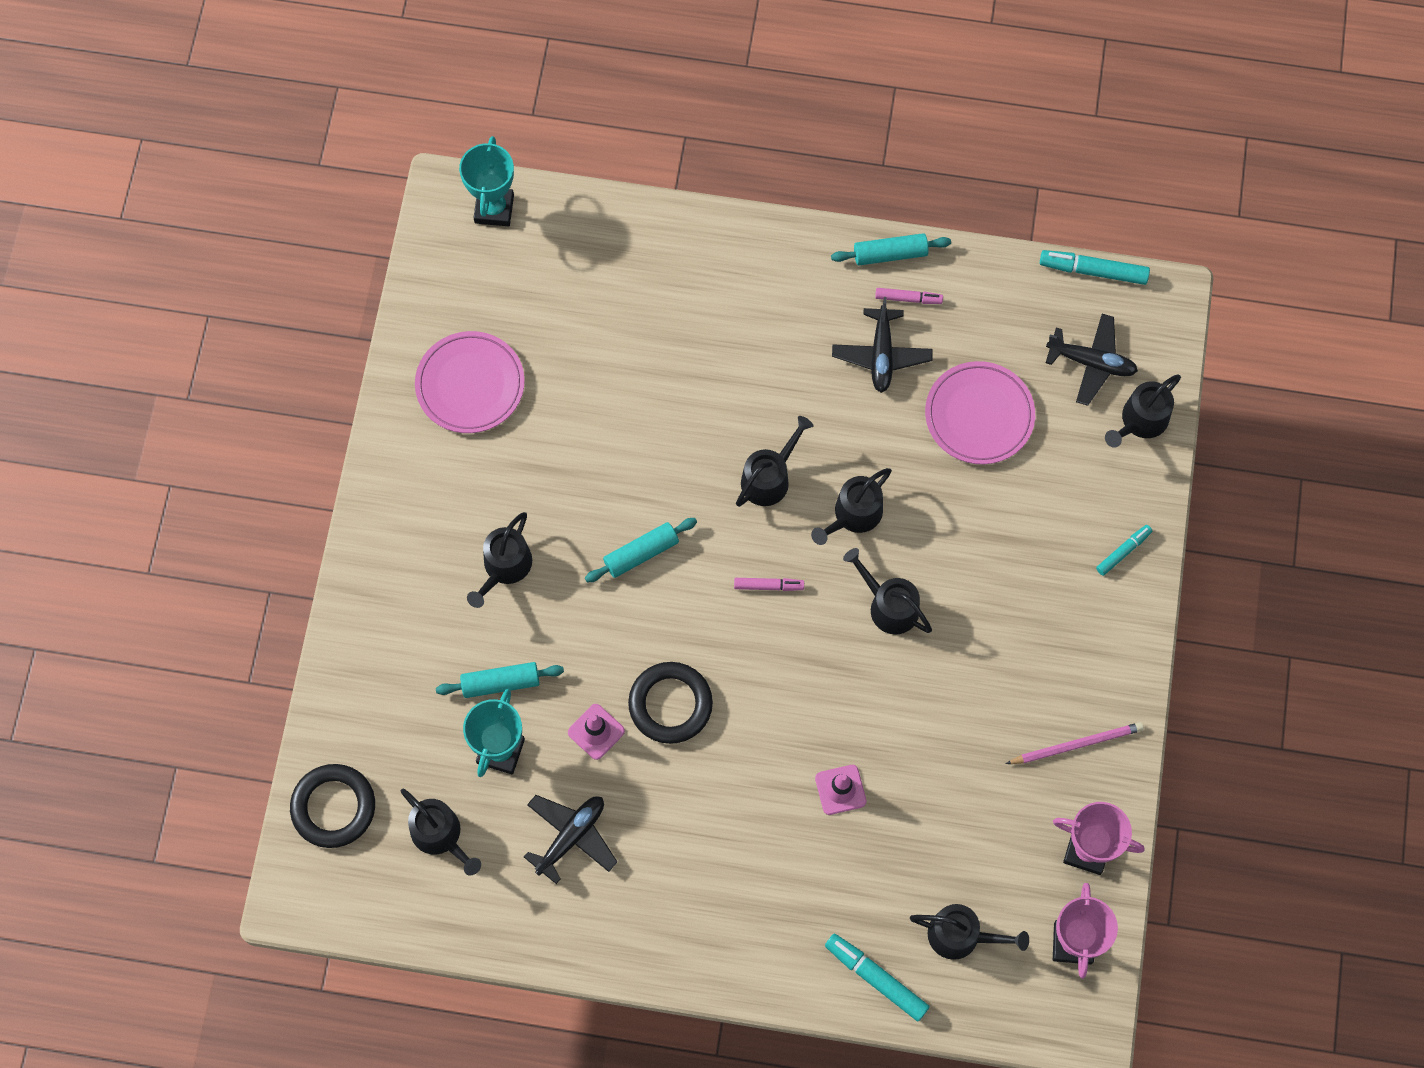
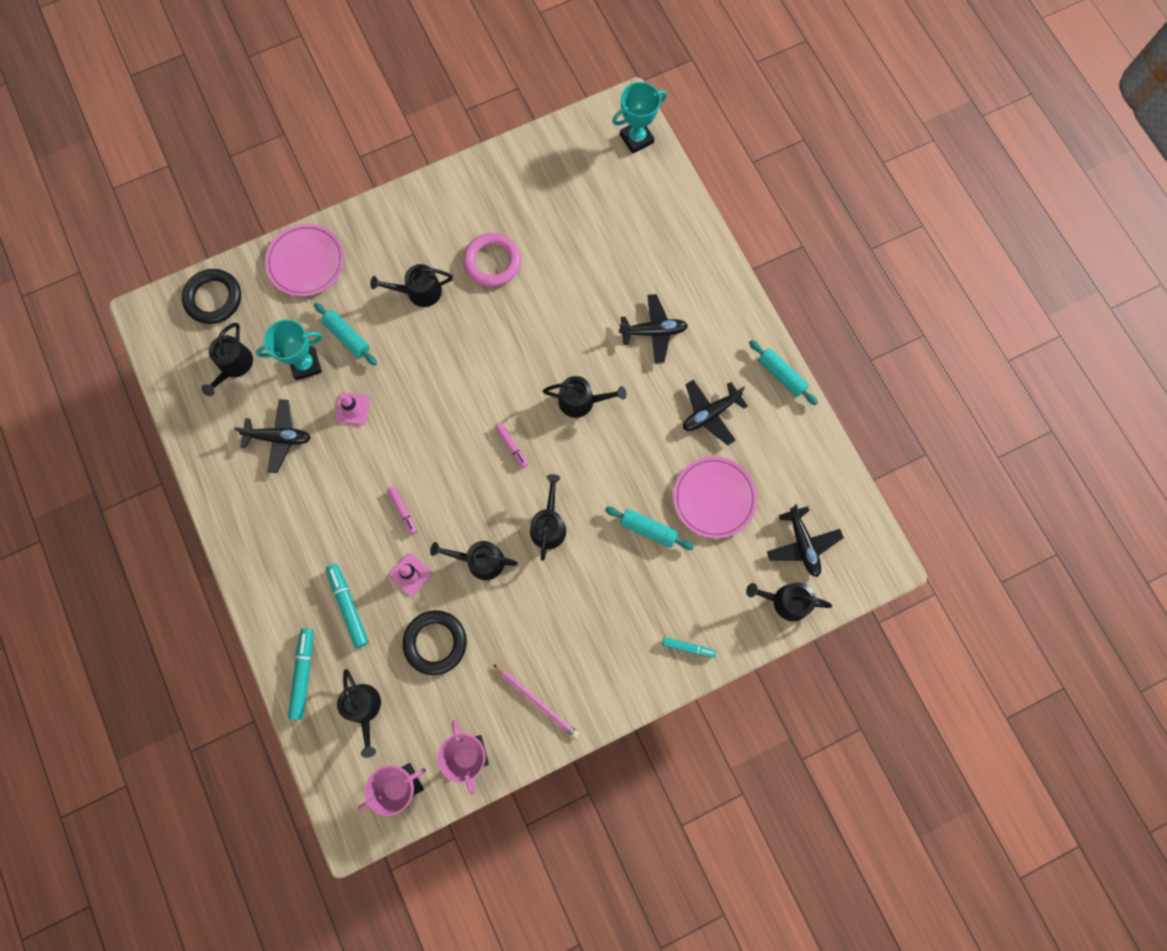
camera: 55 degrees right, 5 degrees up
(470, 385) = (518, 199): pink plate -> pink plate (306, 262)
(528, 463) = (492, 262): none -> pink ring
(641, 553) = (481, 360): turquoise rolling pin -> turquoise rolling pin (648, 529)
(670, 704) = (398, 439): black ring -> black ring (435, 642)
(743, 348) = (653, 331): none -> black plane
(853, 515) = (593, 466): black watering can -> black watering can (480, 561)
(908, 298) = (760, 405): pink marker -> pink marker (403, 511)
(1093, 271) = (866, 505): turquoise marker -> turquoise marker (348, 606)

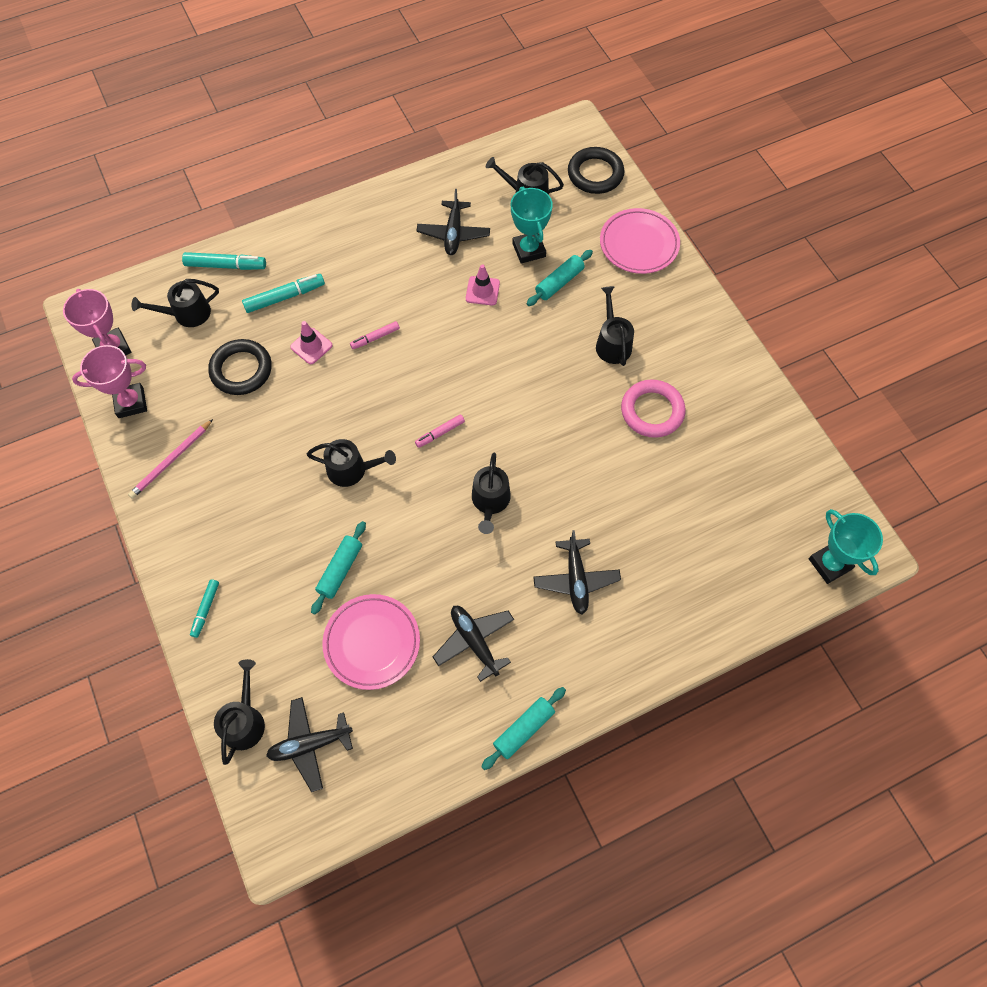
camera: 90 degrees right, 10 degrees down
(480, 561) = (319, 407): black watering can -> none

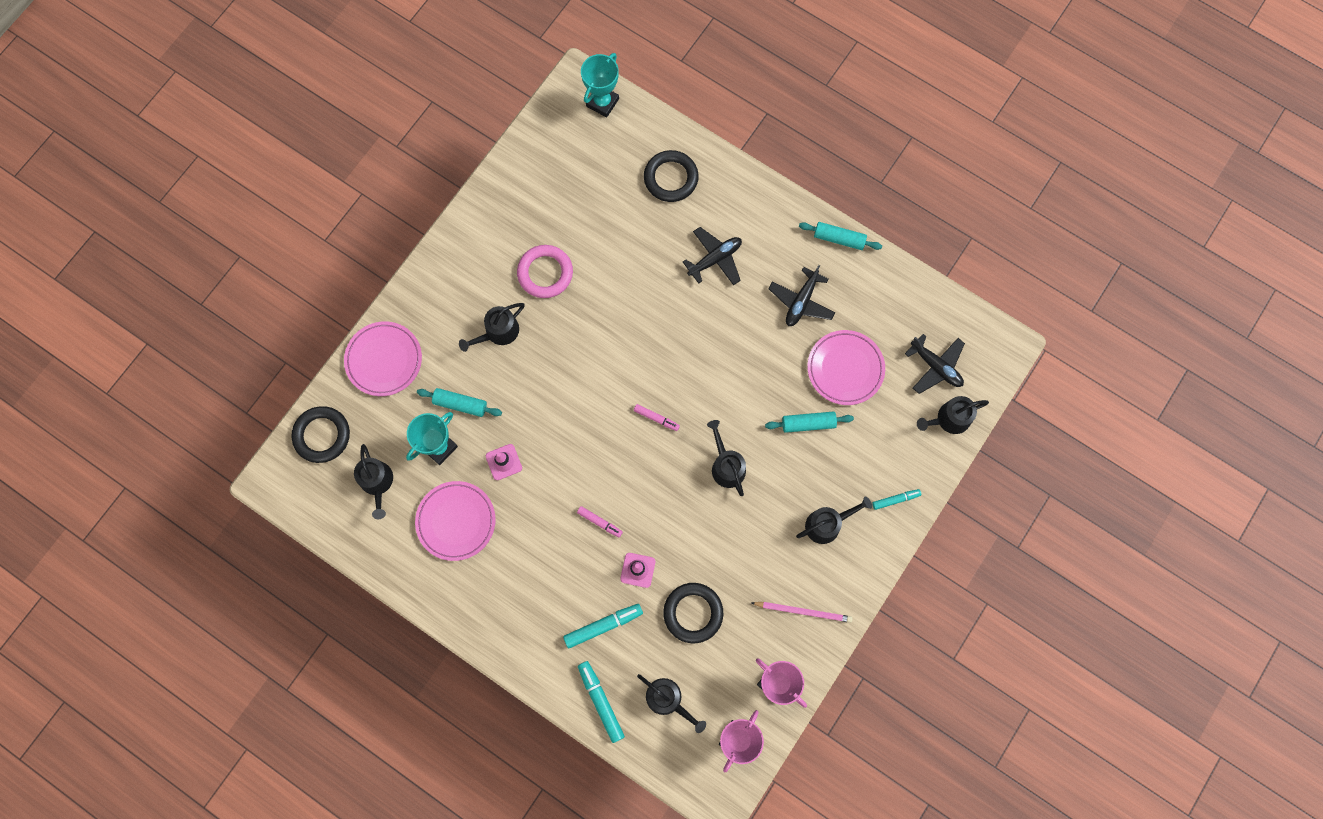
camera: 120 degrees left, 10 degrees up
(285, 297) = (603, 625): turquoise marker -> turquoise marker turned 120 degrees clockwise
(453, 233) = (456, 521): black plane -> pink plate
(490, 501) = (691, 349): black watering can -> black watering can (827, 524)
(698, 586) = (671, 178): none -> black ring

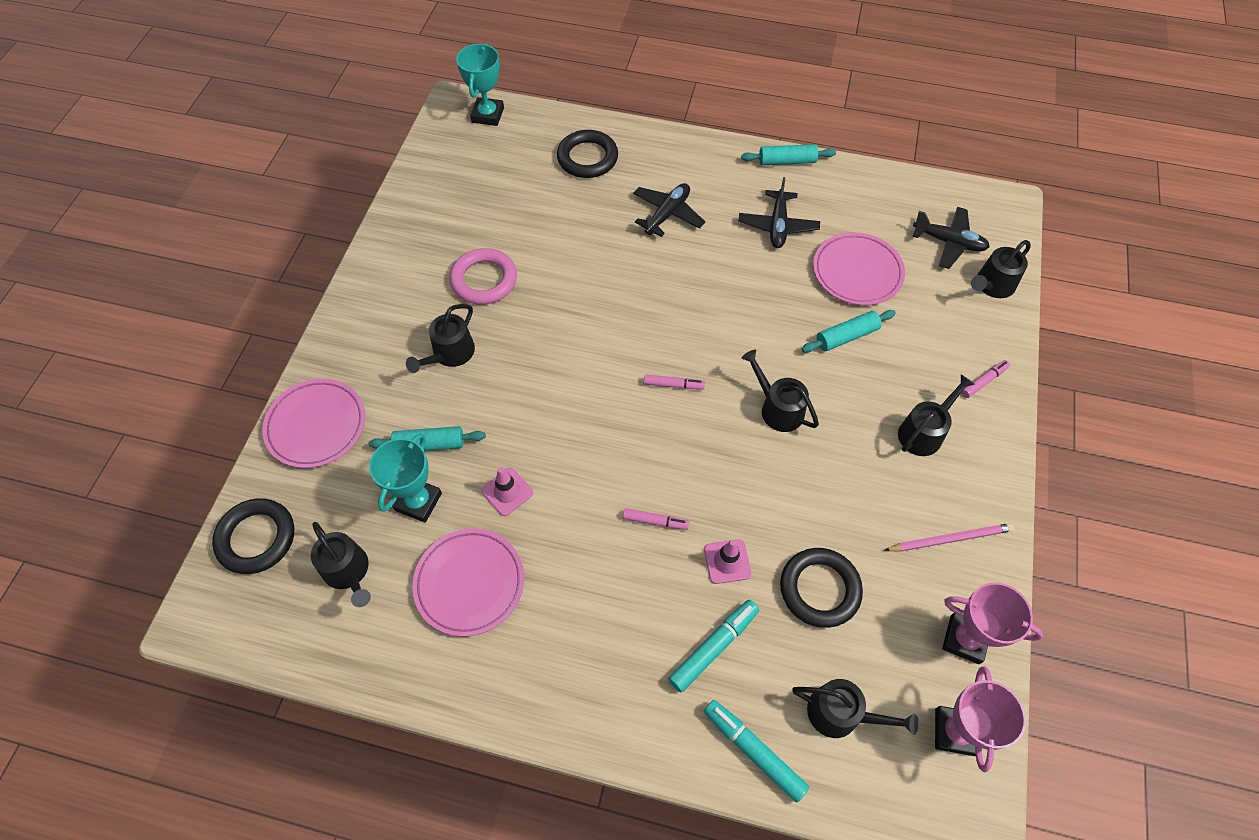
camera: 20 degrees left, 15 degrees down
(895, 499) = (984, 381): turquoise marker -> pink marker

